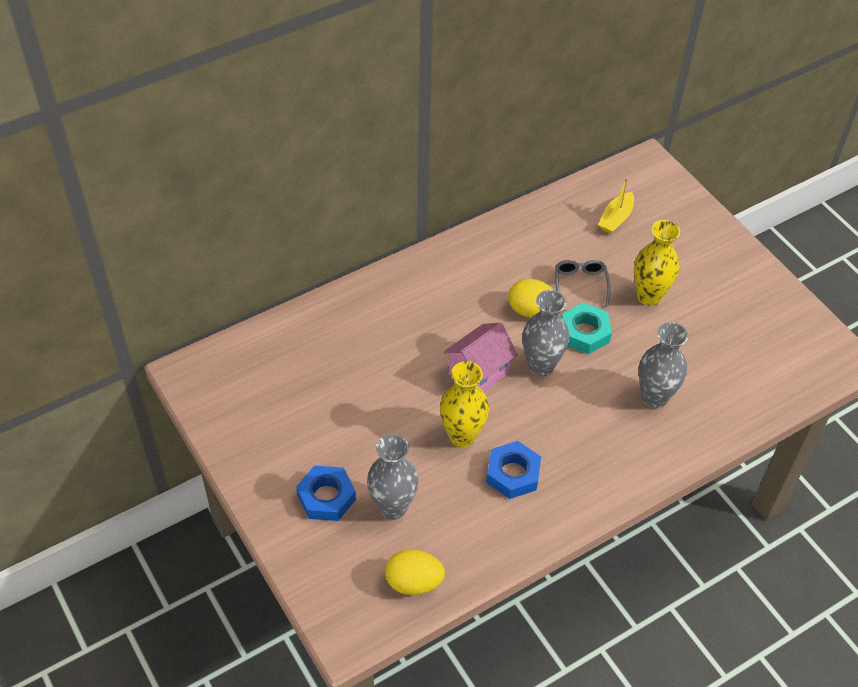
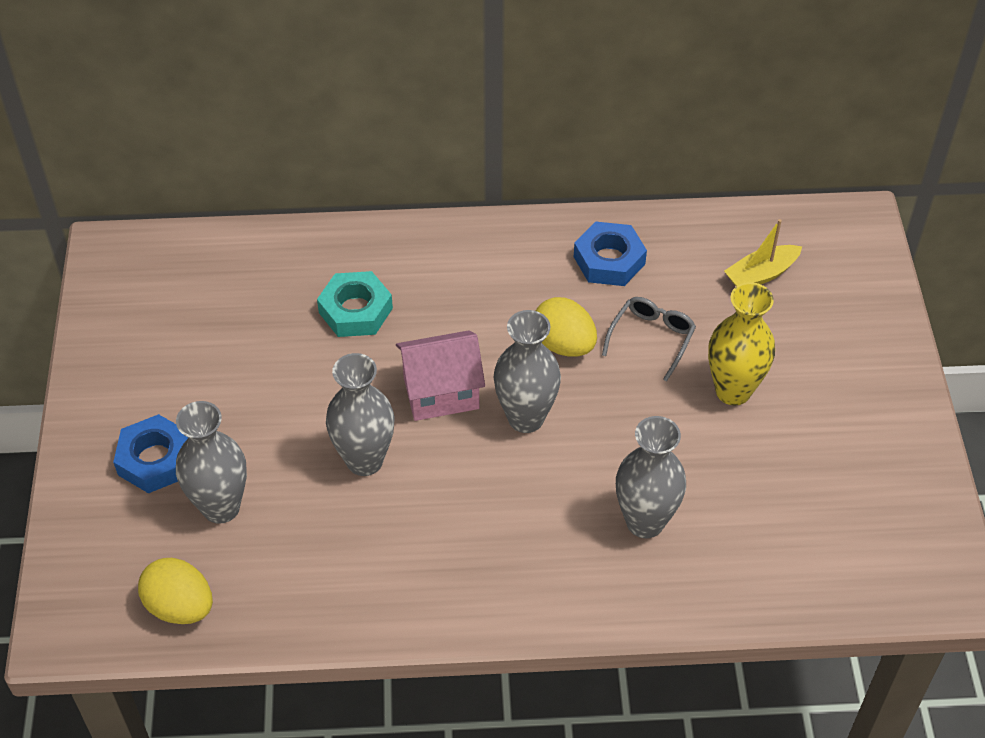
camera: 30 degrees right, 0 degrees up
(462, 436) = (364, 460): yellow vase -> grey vase
(513, 474) = (393, 534): blue nut -> blue nut (609, 260)
(585, 332) = (613, 401): turquoise nut -> turquoise nut (355, 310)

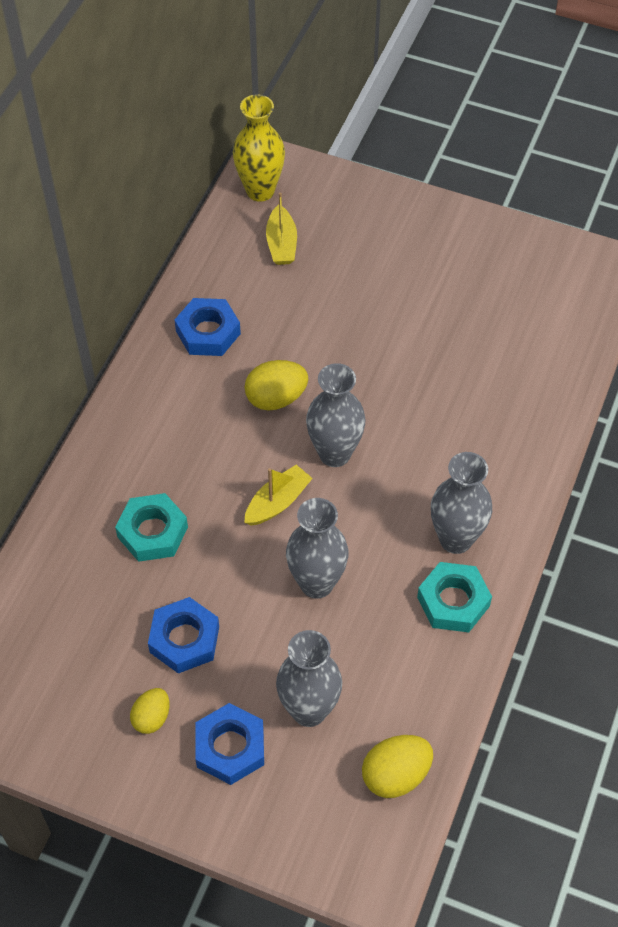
camera: 65 degrees left, 5 degrees up
(161, 388) = (152, 718): none -> yellow egg
(252, 380) = (184, 639): none -> blue nut
(402, 587) = (453, 601): none -> turquoise nut
(441, 393) = (277, 502): pink house -> yellow boat
(645, 522) = (471, 417): grey vase -> grey vase (455, 539)
(651, 338) = (303, 339): grey glasses -> none
(733, 391) = (381, 310): yellow vase -> yellow vase (260, 191)

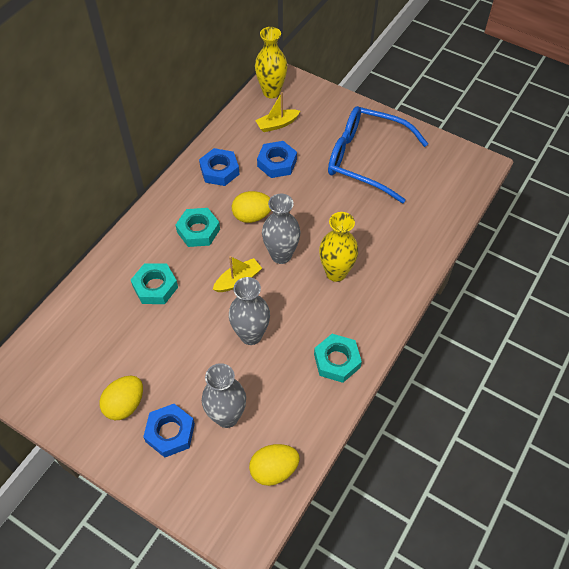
camera: 10 degrees right, 0 degrees up
(152, 718) = (125, 404): yellow egg -> yellow egg, size x1.54
(184, 639) = (158, 357): blue nut -> blue nut (277, 163)
(198, 434) = (198, 231): none -> turquoise nut
(281, 244) = (277, 124): yellow boat -> yellow boat turned 60 degrees clockwise
(424, 468) = (336, 273): none -> yellow vase
(432, 282) = (366, 159): none -> blue glasses
(455, 539) = (347, 321): grey vase -> none

